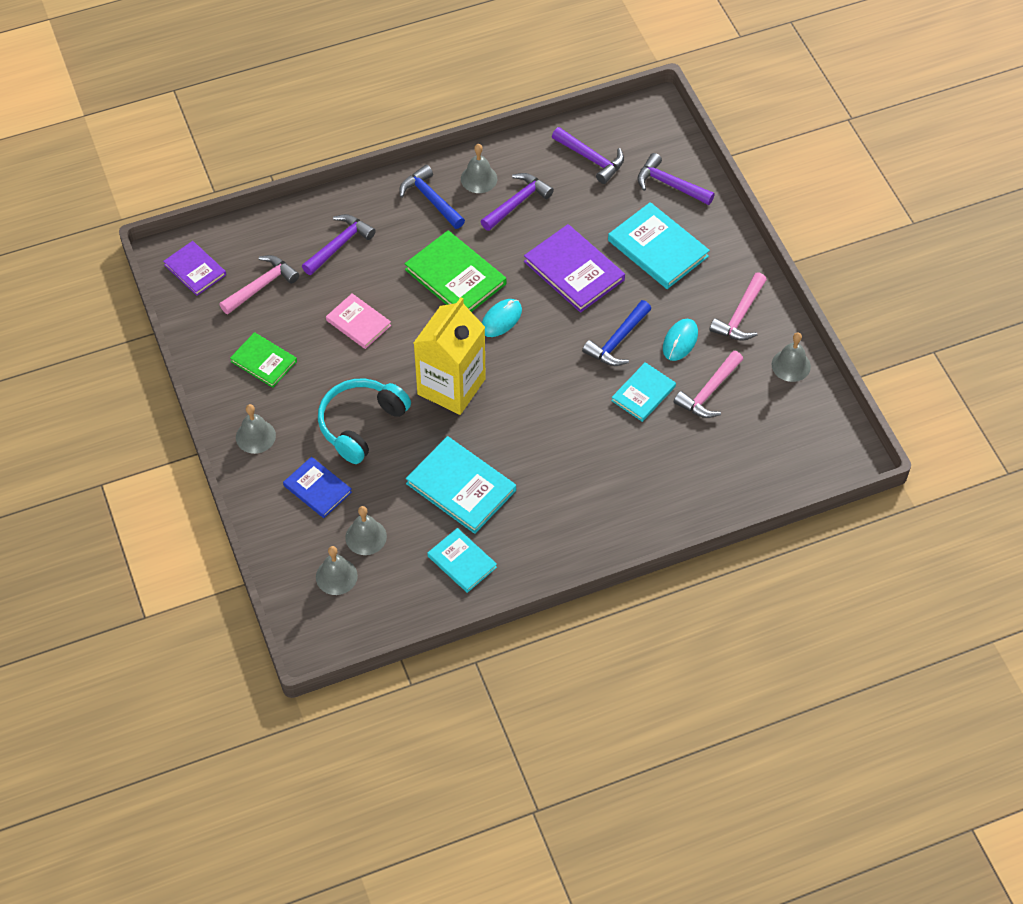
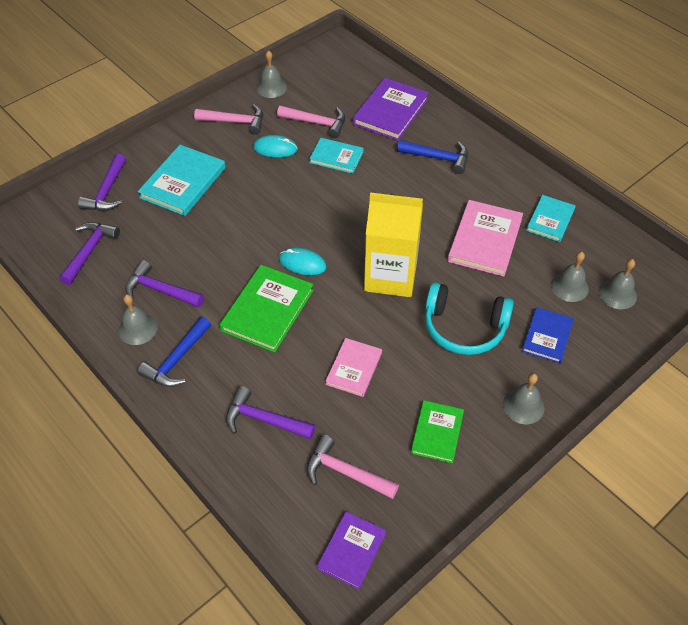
camera: 110 degrees left, 5 degrees down
(461, 487) = (485, 240): turquoise book -> pink book
(574, 271) = (228, 229): purple book -> purple book (391, 112)
(617, 341) = (292, 184): blue hammer -> blue hammer (438, 158)

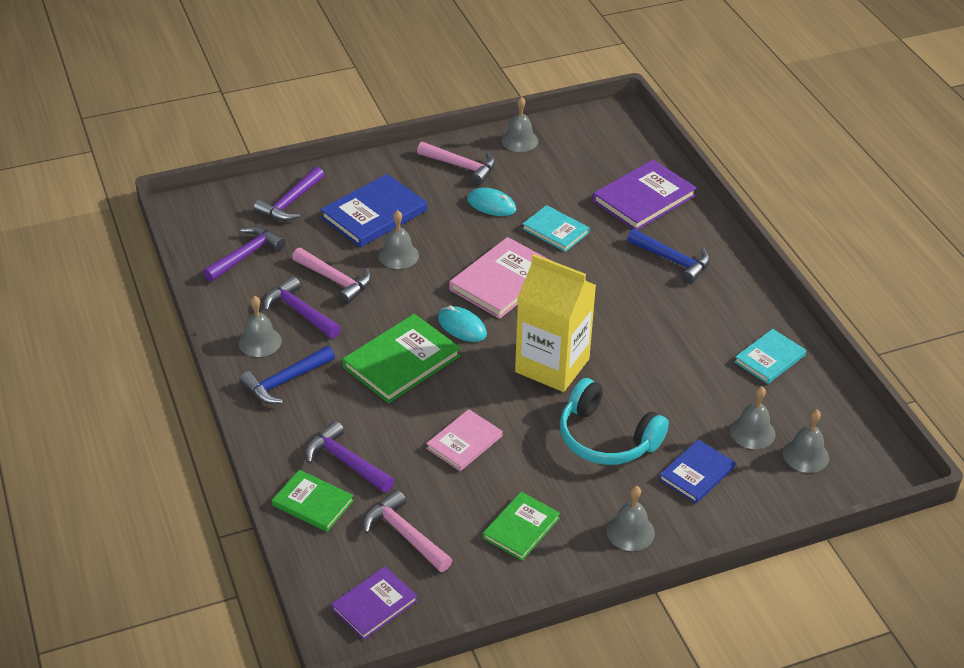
camera: 20 degrees right, 10 degrees down
(183, 182) = (374, 214): turquoise book -> blue book
(220, 214) = (398, 255): none -> grey bell
(253, 469) = (313, 503): none -> green book
(317, 123) = (552, 190): pink hammer -> pink hammer (335, 280)
(485, 240) = (680, 359): pink book -> pink book (503, 281)

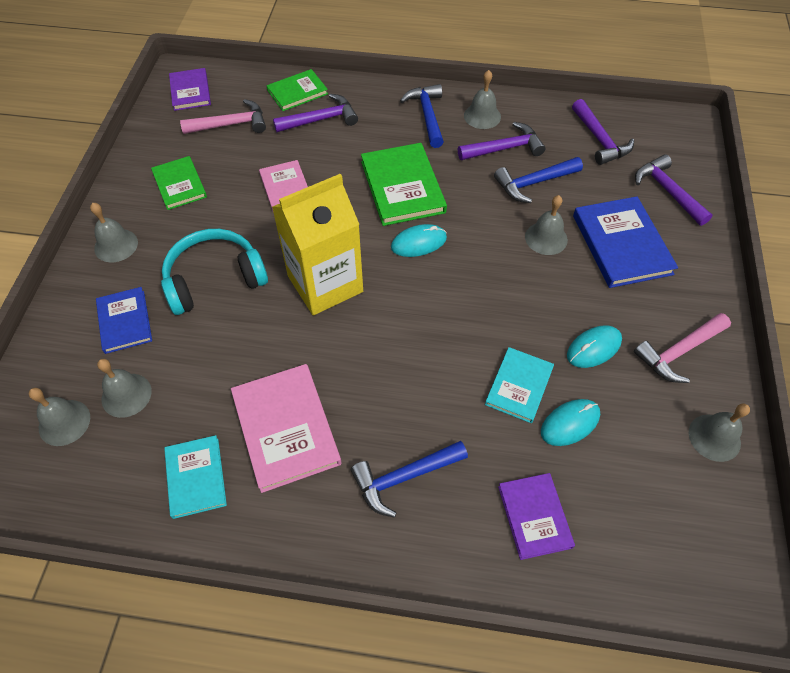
camera: 120 degrees right, 15 degrees up
(335, 280) = (533, 183): pink hammer -> blue hammer
(503, 281) = (462, 301): pink book -> pink book (285, 428)
(555, 231) = (519, 386): turquoise book -> turquoise book turned 45 degrees counterclockwise
(564, 201) = (570, 423): none -> turquoise mouse
(644, 198) = (534, 516): purple book -> purple book, size x0.63

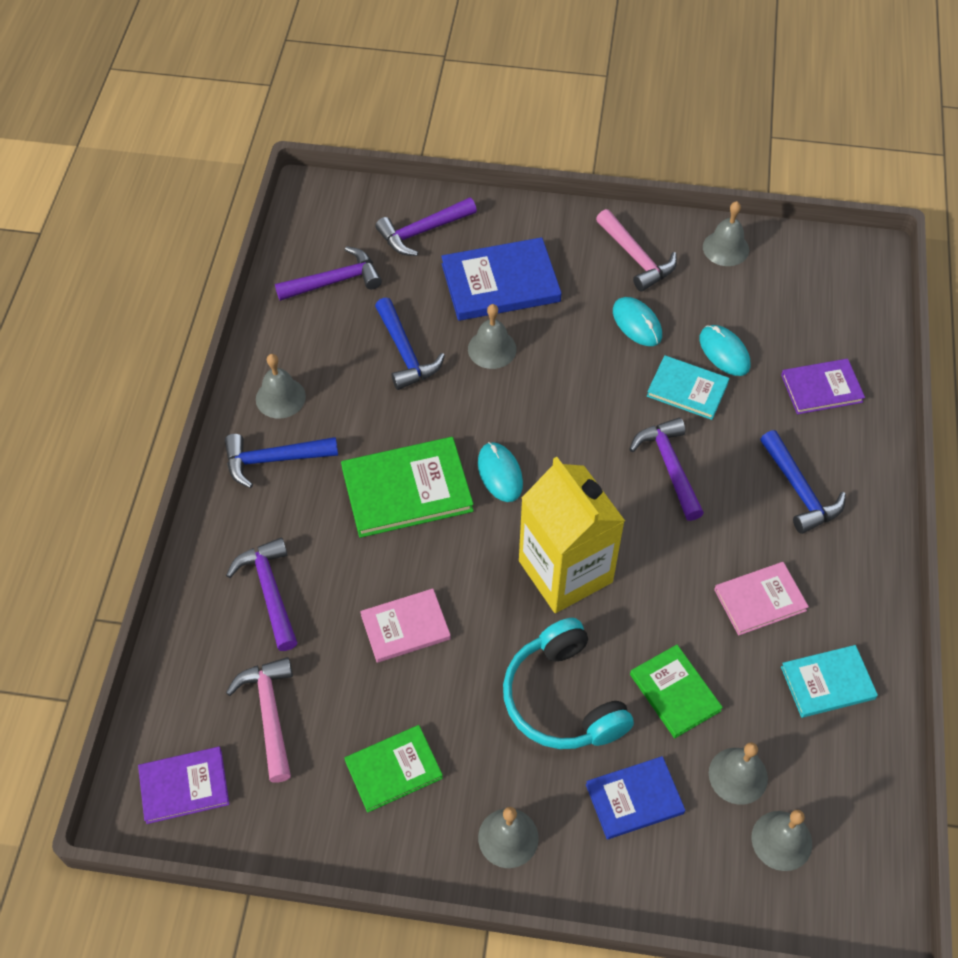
camera: 90 degrees left, 0 degrees up
(285, 428) = (760, 600): pink book -> pink book, size x0.63
(297, 92) = (205, 626): green book -> green book (675, 692)
(505, 148) = (343, 377): purple hammer -> purple hammer (669, 466)

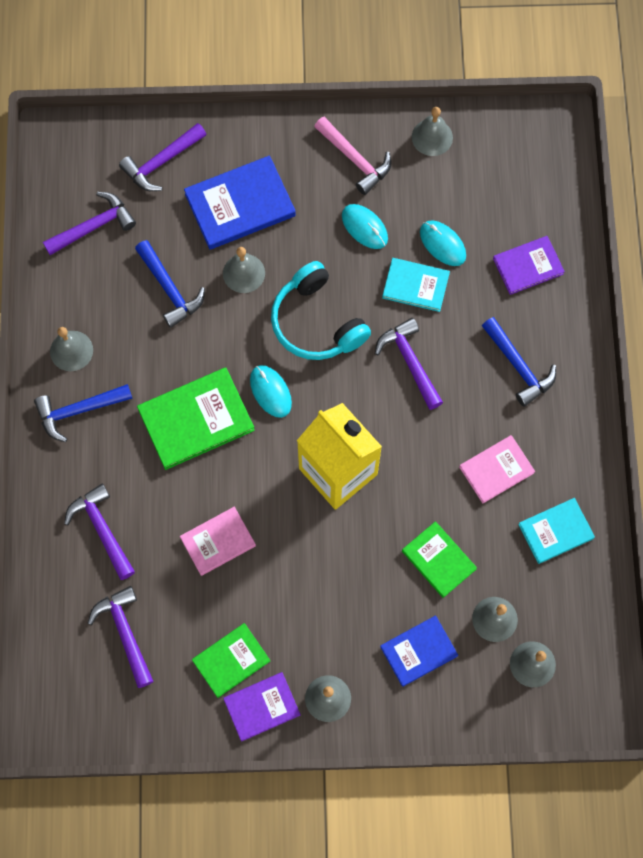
camera: 10 degrees left, 15 degrees up
(184, 786) = (72, 702): purple book -> purple book (262, 707)
(269, 713) = (125, 632): pink hammer -> purple hammer
(563, 699) = (352, 580): turquoise headphones -> turquoise headphones (316, 322)

